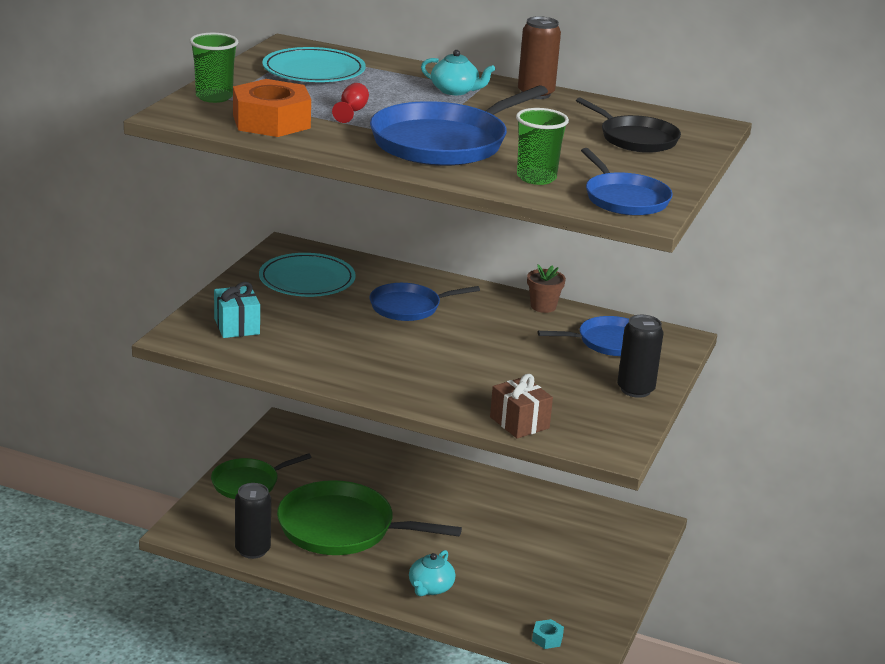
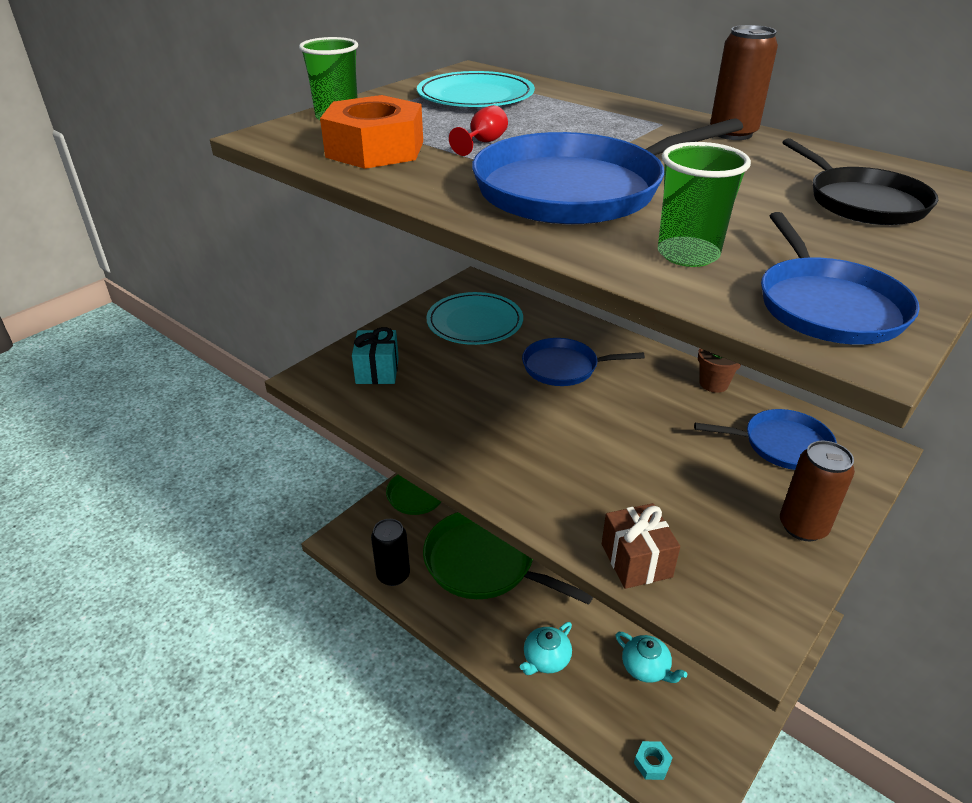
camera: 20 degrees right, 10 degrees up
(455, 91) = (629, 125): turquoise teapot -> turquoise teapot (646, 668)
(635, 389) = (802, 527): black can -> brown can

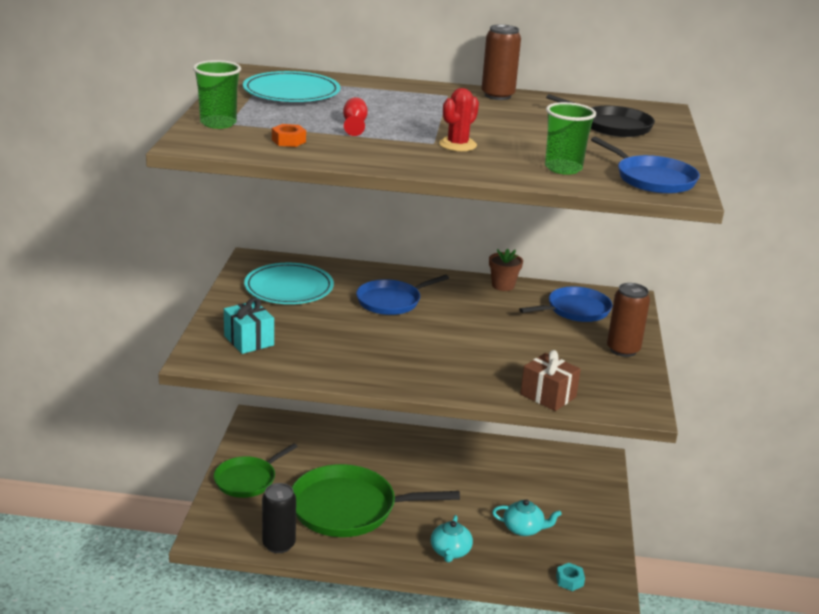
camera: 35 degrees left, 10 degrees down
(375, 149) = (288, 141): orange nut -> orange nut, size x0.42
(577, 189) = (457, 145): blue pan -> red cactus

